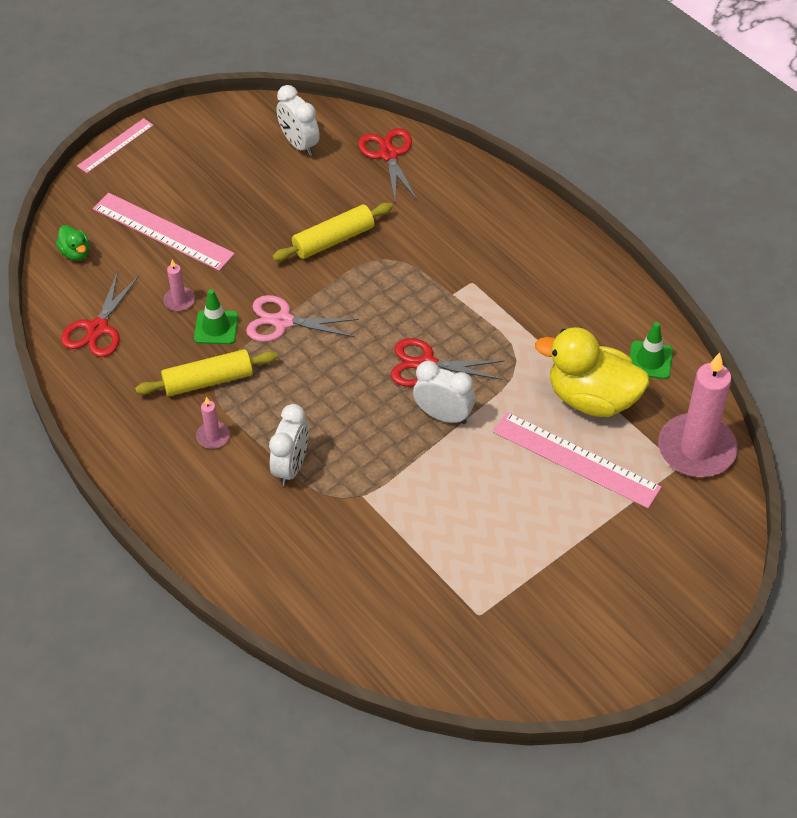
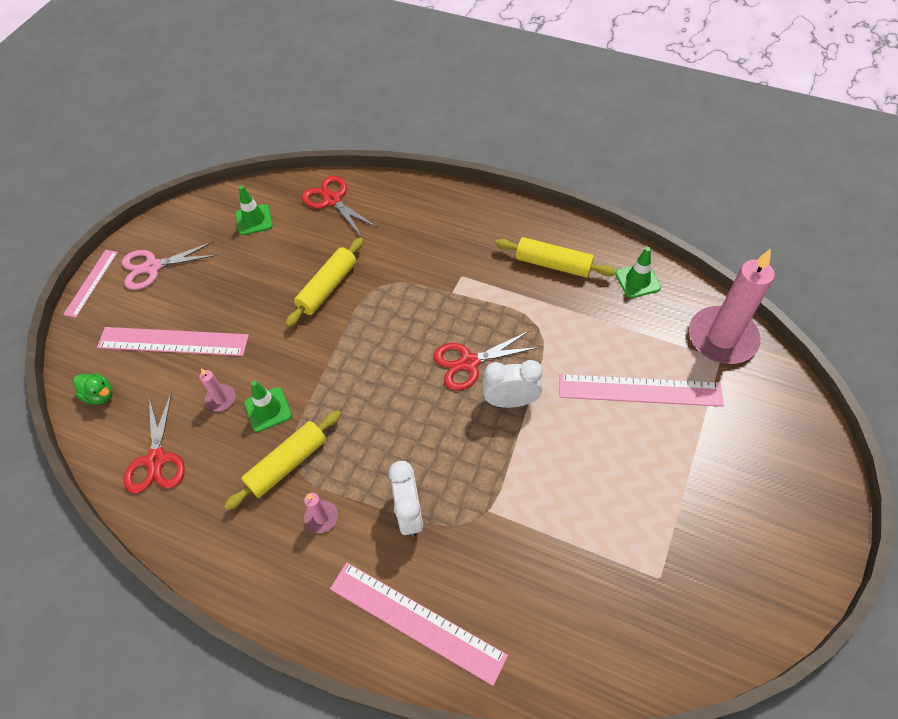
camera: 25 degrees left, 5 degrees up
(246, 550) = (416, 621): none -> pink ruler
(282, 322) = (324, 378): pink scissors -> pink scissors (152, 267)
(299, 144) = (254, 220): white clock -> green traffic cone
(573, 309) = (553, 264): none -> yellow rolling pin
(592, 398) = (616, 331): yellow duck -> none

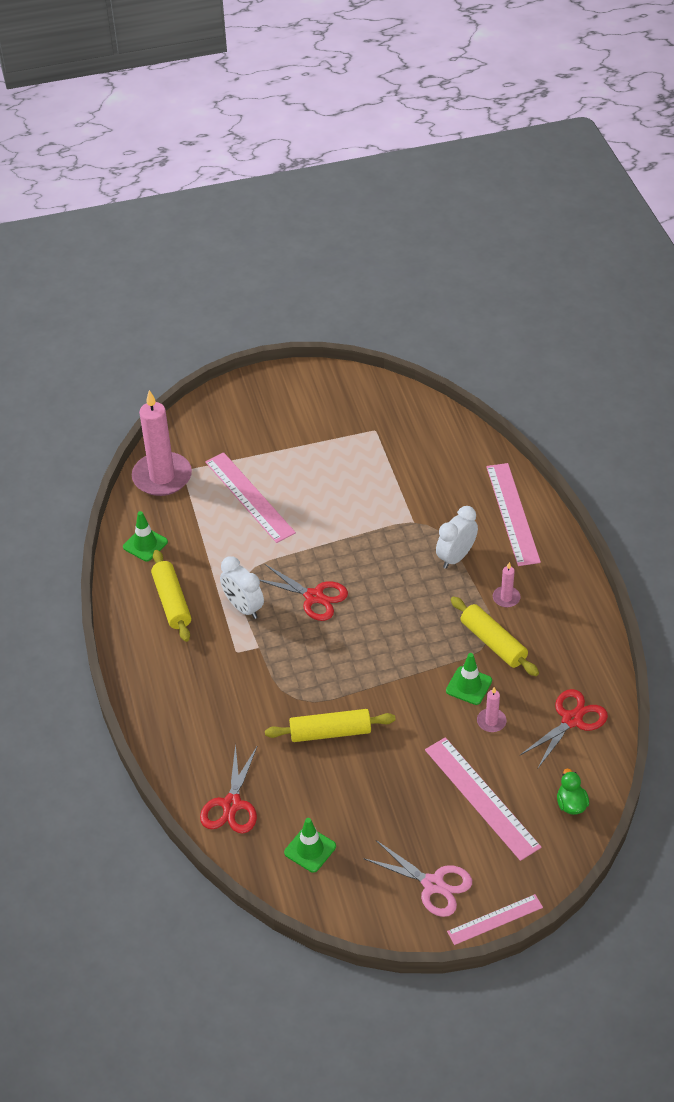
camera: 130 degrees left, 10 degrees down
(287, 464) = (493, 643): yellow rolling pin -> yellow rolling pin turned 45 degrees clockwise
(510, 401) = (324, 556): white clock -> white clock (243, 607)

